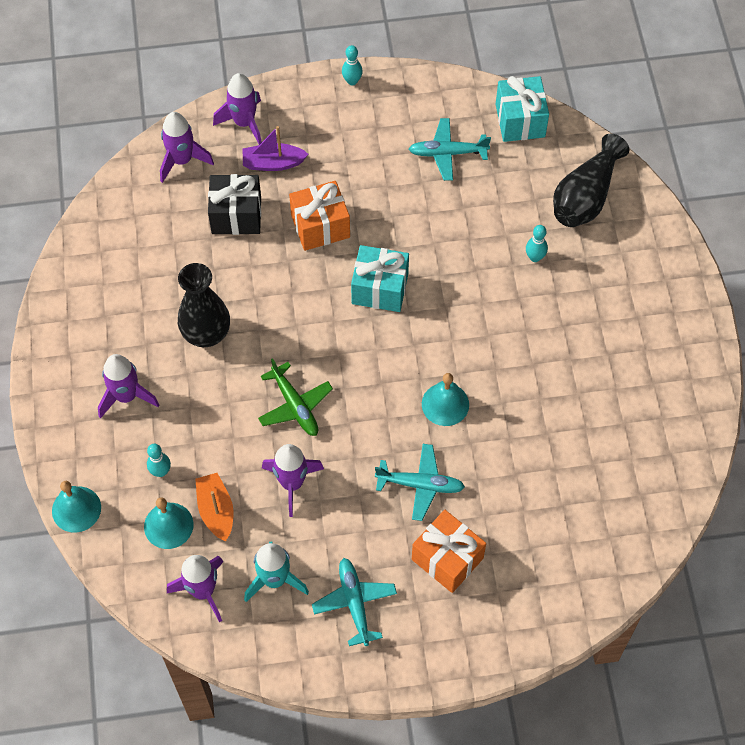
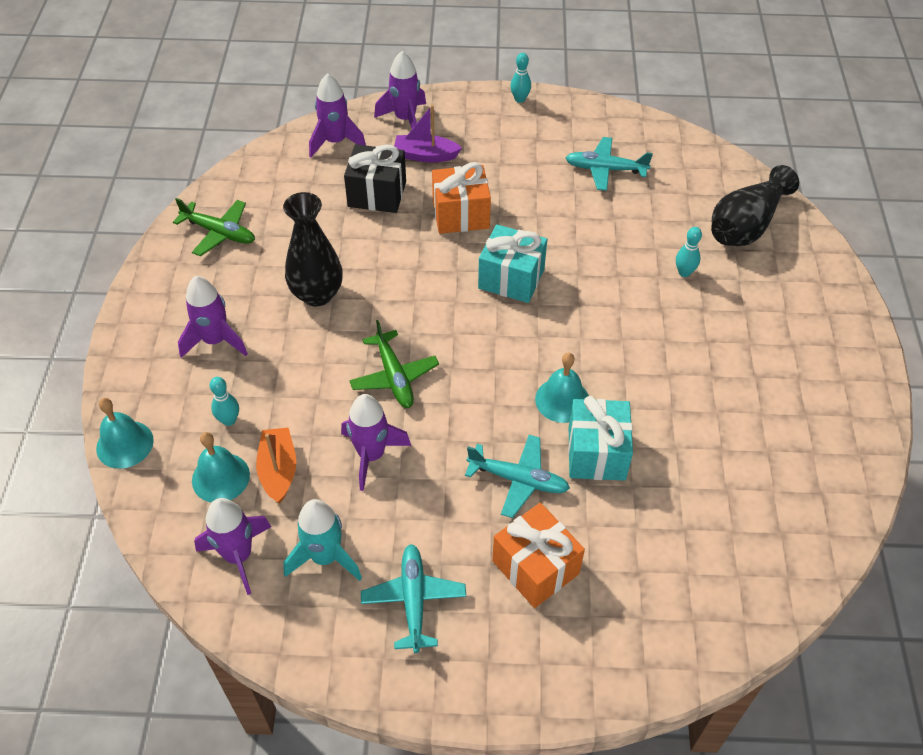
camera: 10 degrees right, 10 degrees down
(98, 282) = (219, 233): none -> green plane
(520, 120) = (685, 151): turquoise gift -> turquoise gift (596, 453)

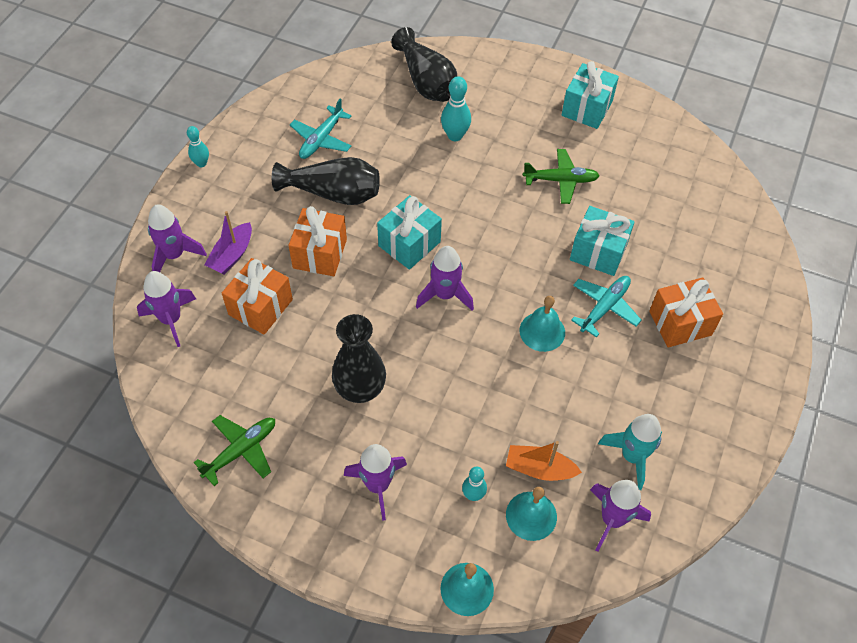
camera: 70 degrees left, 5 degrees up
(371, 455) = (548, 397): purple rocket -> purple rocket (445, 295)
(377, 194) = (260, 307): black gift -> orange gift
(394, 377) = (476, 357): green plane -> green plane (561, 180)
(414, 600) = (685, 407): turquoise plane -> none
(541, 200) = (333, 193): none -> black vase
(562, 400) = (543, 255): turquoise bell -> turquoise bell (542, 331)
(684, 272) = (455, 136): turquoise bowling pin -> turquoise bowling pin, size x1.53
(817, 385) = (587, 108): none -> turquoise gift

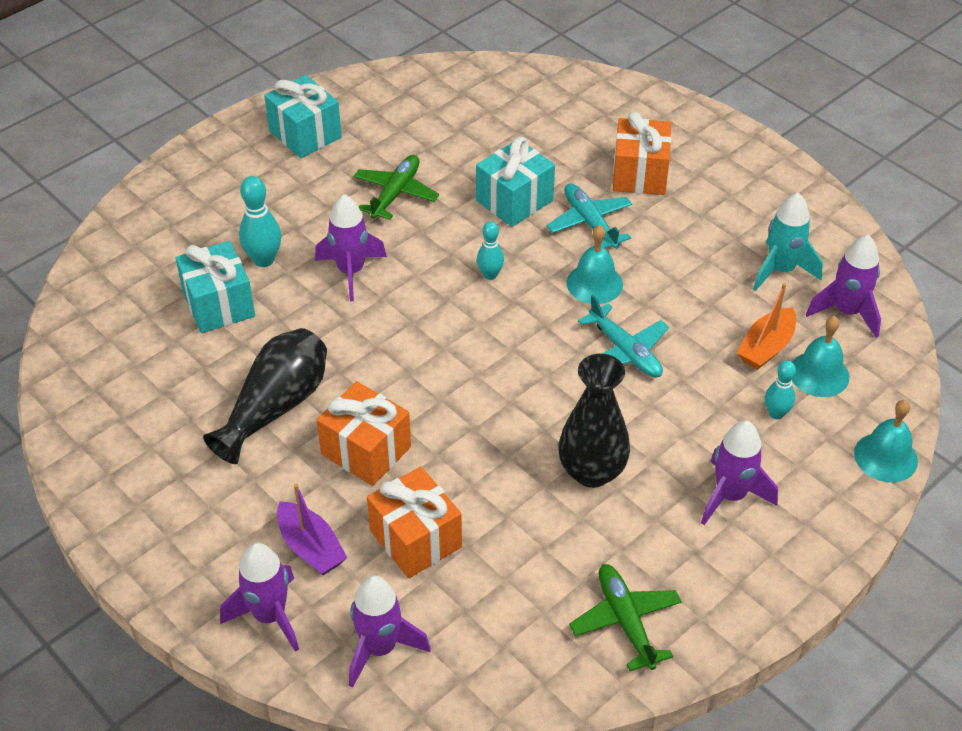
camera: 65 degrees left, 10 degrees down
(201, 163) = (121, 539): turquoise bowling pin -> turquoise bowling pin (490, 275)
(321, 139) = (174, 392): turquoise plane -> turquoise plane (625, 351)
(409, 244) = (404, 357): turquoise gift -> turquoise gift (219, 304)
(426, 81) = (154, 256): black vase -> none
(445, 295) = (499, 349): purple rocket -> purple rocket (351, 272)

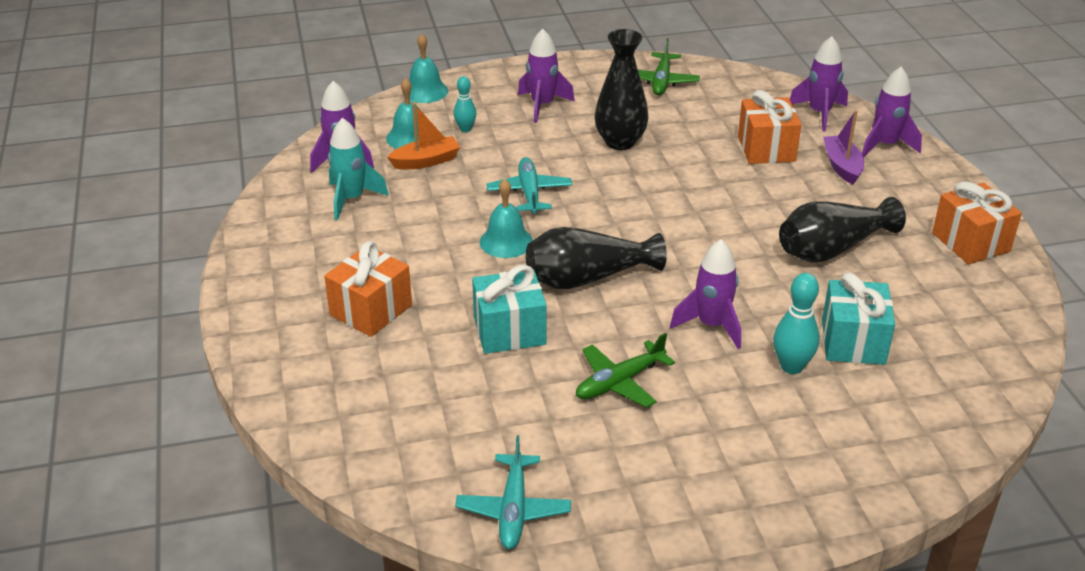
camera: 150 degrees left, 10 degrees down
(305, 134) = (676, 493): turquoise gift -> none
(366, 450) = (773, 201): orange gift -> orange gift (970, 242)
(490, 275) = (587, 278): turquoise bowling pin -> black vase
(590, 222) = (461, 287): turquoise plane -> turquoise plane (513, 510)

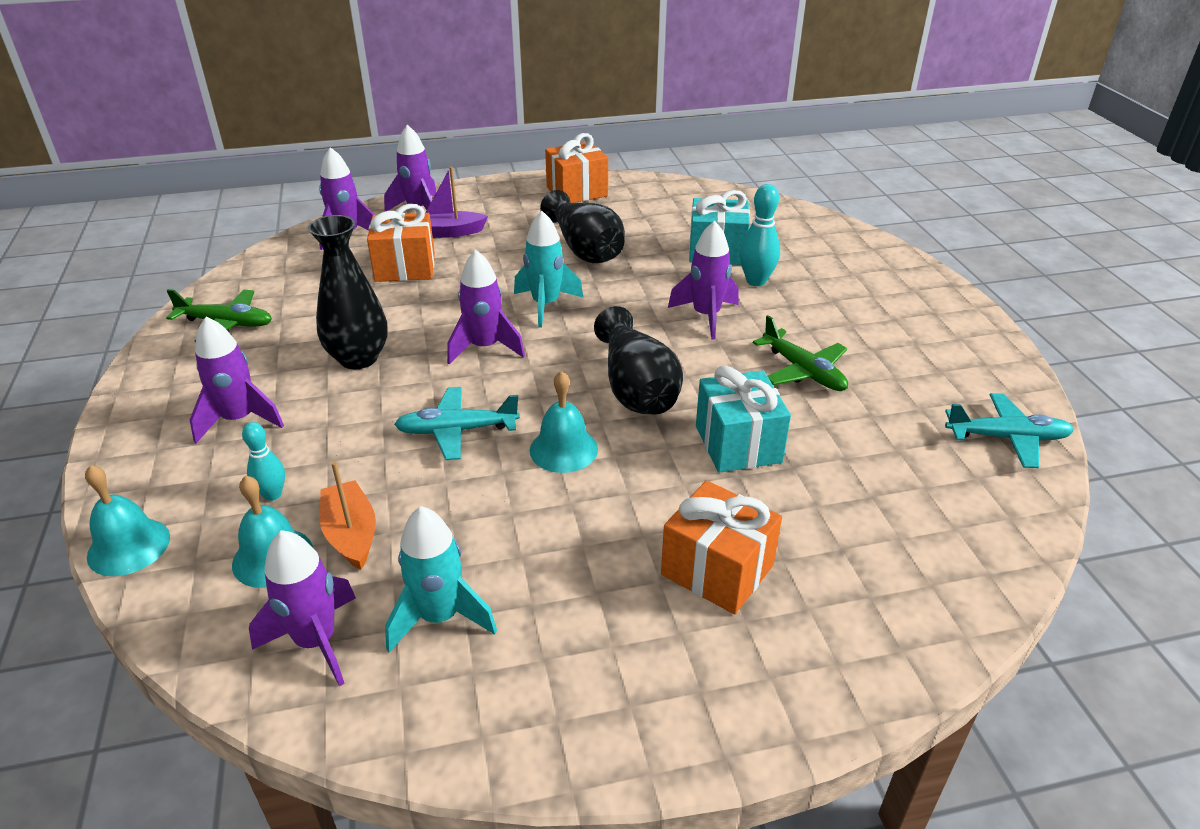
camera: 90 degrees left, 0 degrees up
(641, 198) = (485, 348): none -> purple rocket
(715, 227) = (545, 305): none -> turquoise rocket

